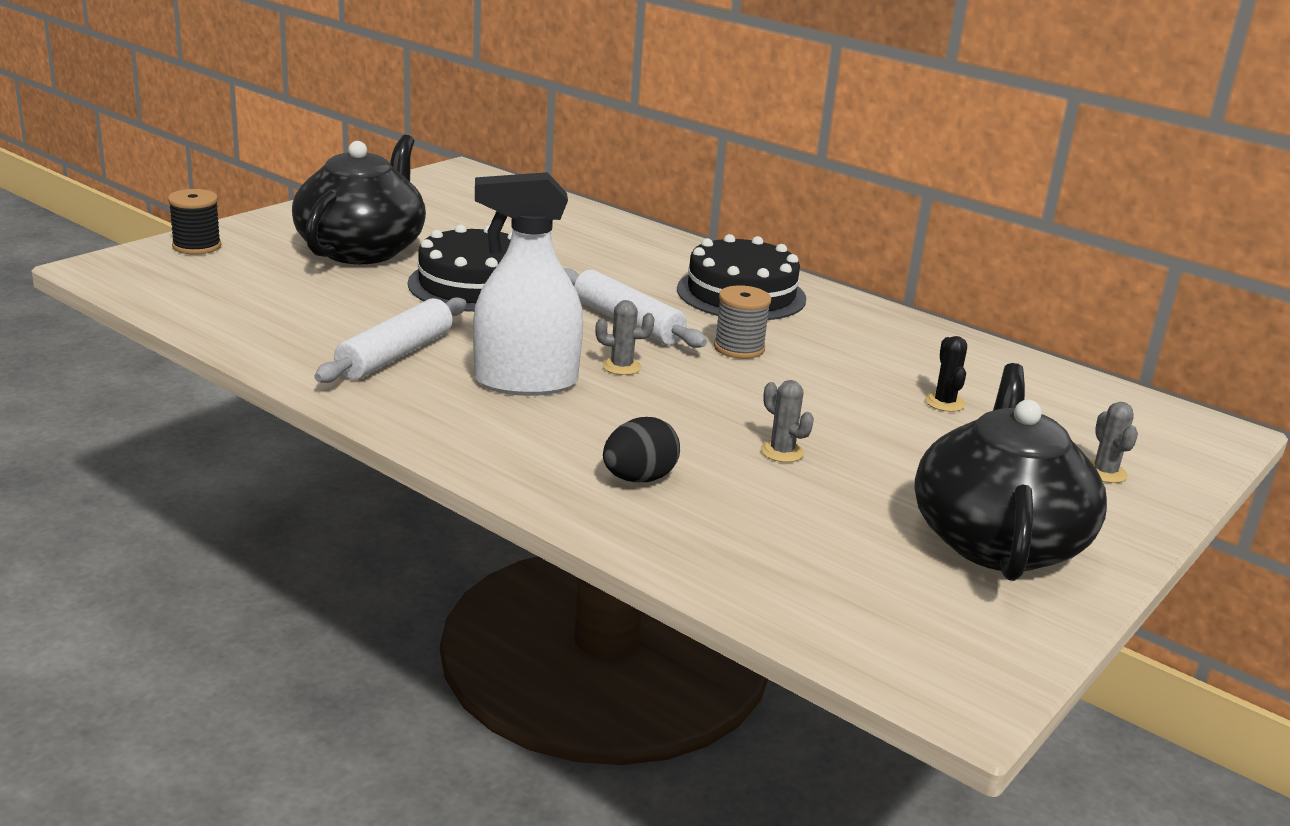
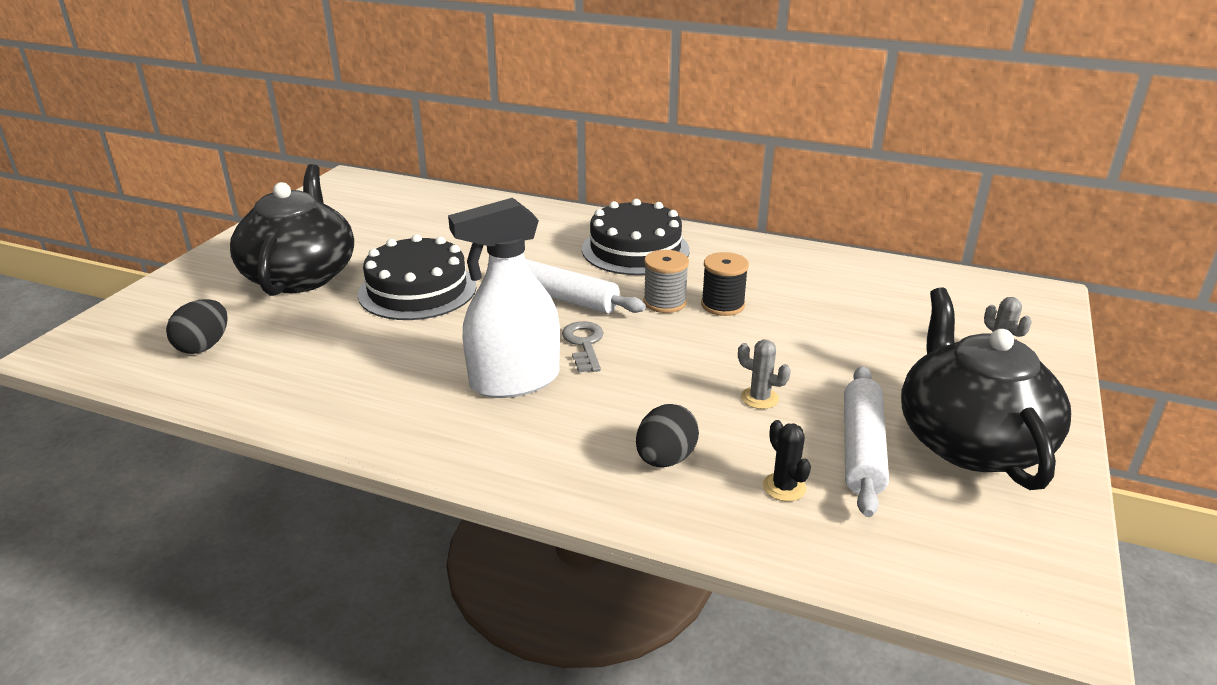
camera: 15 degrees left, 5 degrees up
(197, 246) = (146, 305): black spool -> black spool (722, 305)
(234, 291) = (204, 346): none -> black egg
(395, 355) = (387, 381): white rolling pin -> white rolling pin (862, 449)
(621, 366) = (584, 344): grey cactus -> grey key
(944, 403) = (846, 316): black cactus -> black cactus (784, 487)

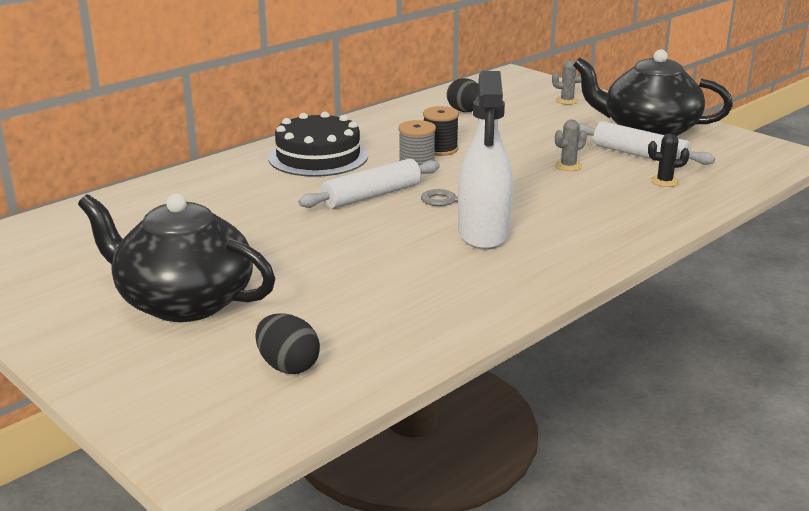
camera: 65 degrees left, 5 degrees down
(417, 290) = (287, 249): black cake -> none
(665, 459) = (617, 205): black egg -> black egg (465, 111)

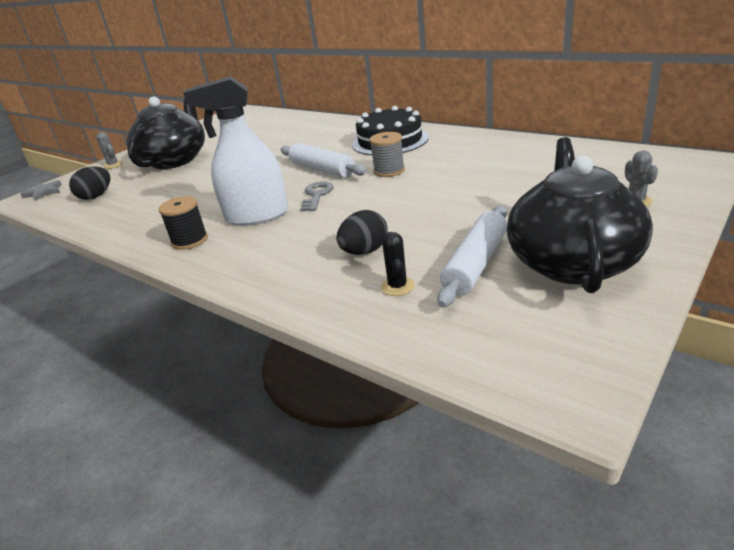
camera: 85 degrees right, 5 degrees up
(192, 440) = (43, 192): none -> grey star
(440, 149) = (429, 172): black spool -> black spool (190, 240)
(465, 111) = (540, 163): black egg -> black egg (364, 251)
(568, 166) = (418, 229): grey cactus -> grey cactus (113, 165)

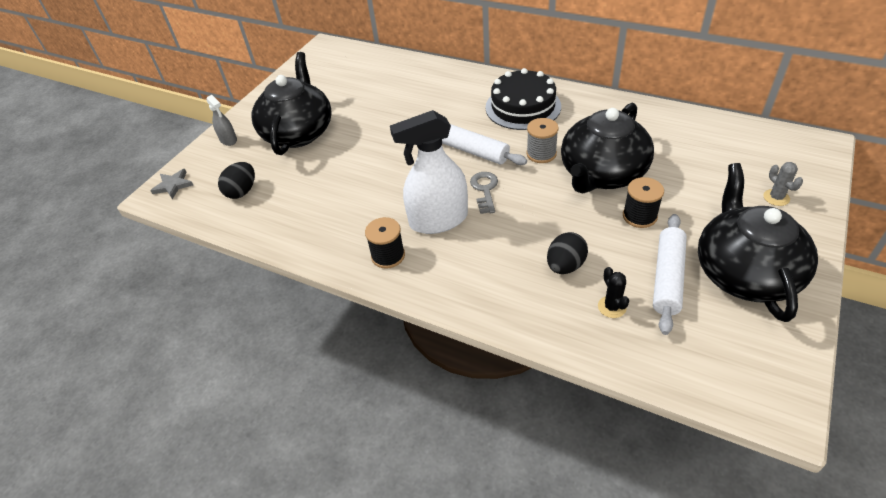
camera: 10 degrees left, 15 degrees up
(113, 165) = (228, 140): grey cactus -> grey spray bottle
(444, 184) = (602, 174): none -> black teapot
(468, 215) = (639, 216): none -> black spool

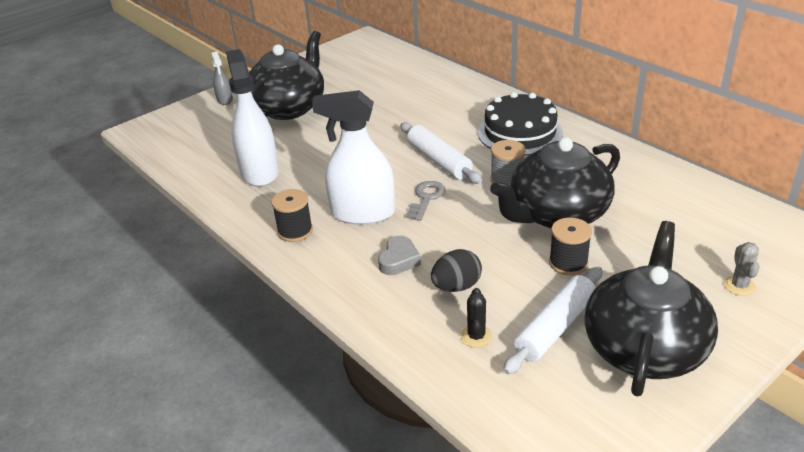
camera: 20 degrees right, 10 degrees down
(173, 185) = (155, 126): grey star -> none
(242, 191) = (207, 145): black egg -> none
(314, 206) = (259, 172): none -> white spray bottle
(500, 256) = (399, 260): none -> grey heart

